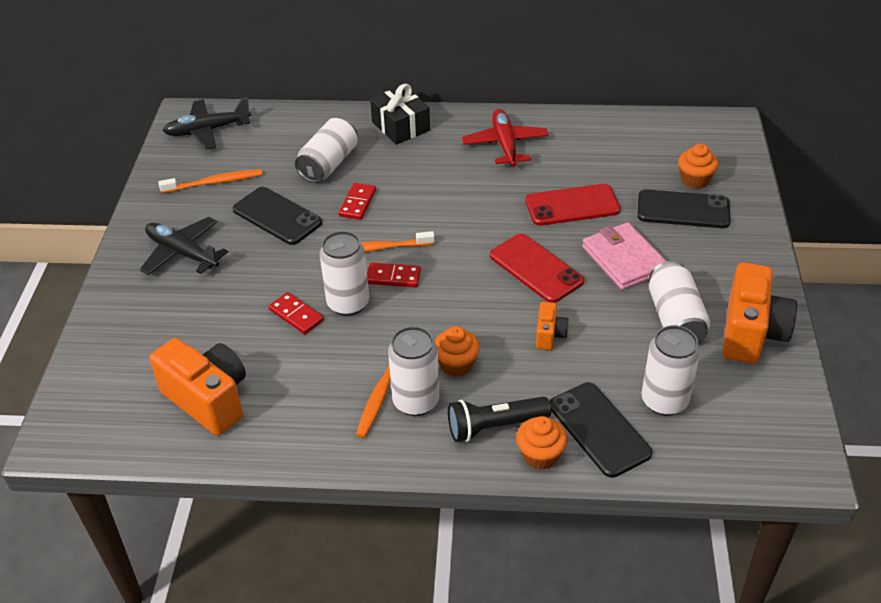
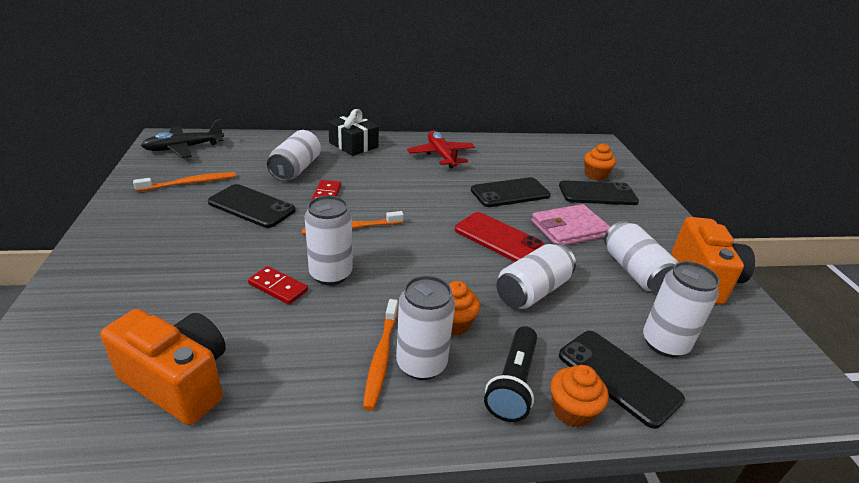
camera: 15 degrees left, 10 degrees down
(182, 253) = (154, 238): black plane -> none
(393, 277) = (371, 250): red domino -> none
(494, 426) = (512, 383): black flashlight -> black flashlight turned 45 degrees counterclockwise
(549, 335) = (532, 291): orange camera -> white can
(572, 205) = (510, 193): red phone -> black phone
(624, 259) = (569, 229): pink wallet -> pink wallet turned 75 degrees counterclockwise

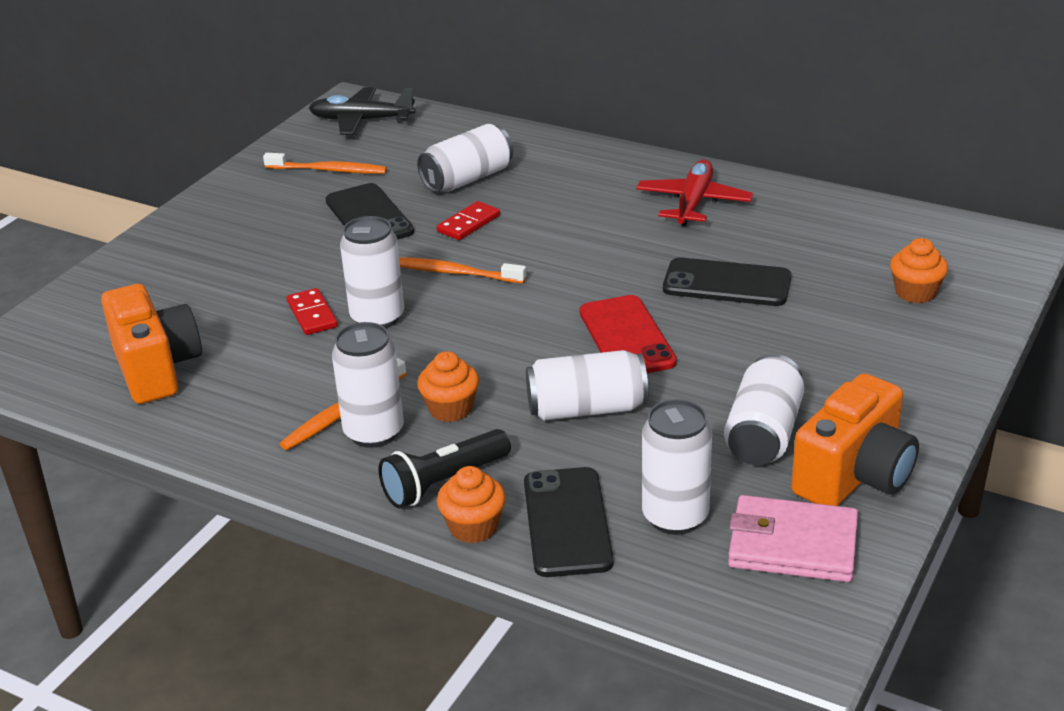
camera: 40 degrees right, 0 degrees up
(353, 145) = (581, 159): black gift -> none
(569, 229) = (747, 355): pink wallet -> pink wallet (792, 545)
(597, 194) = (872, 321): black phone -> none

